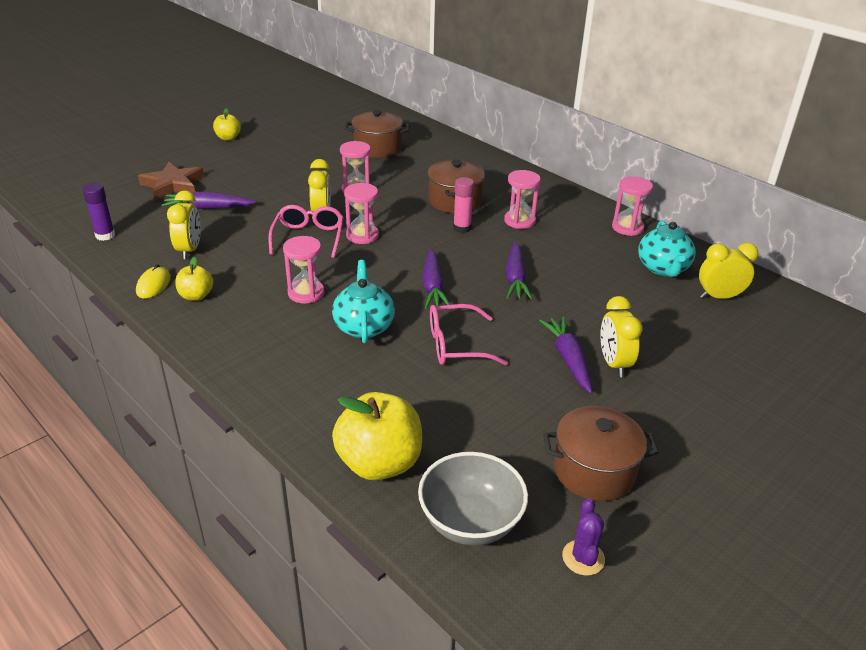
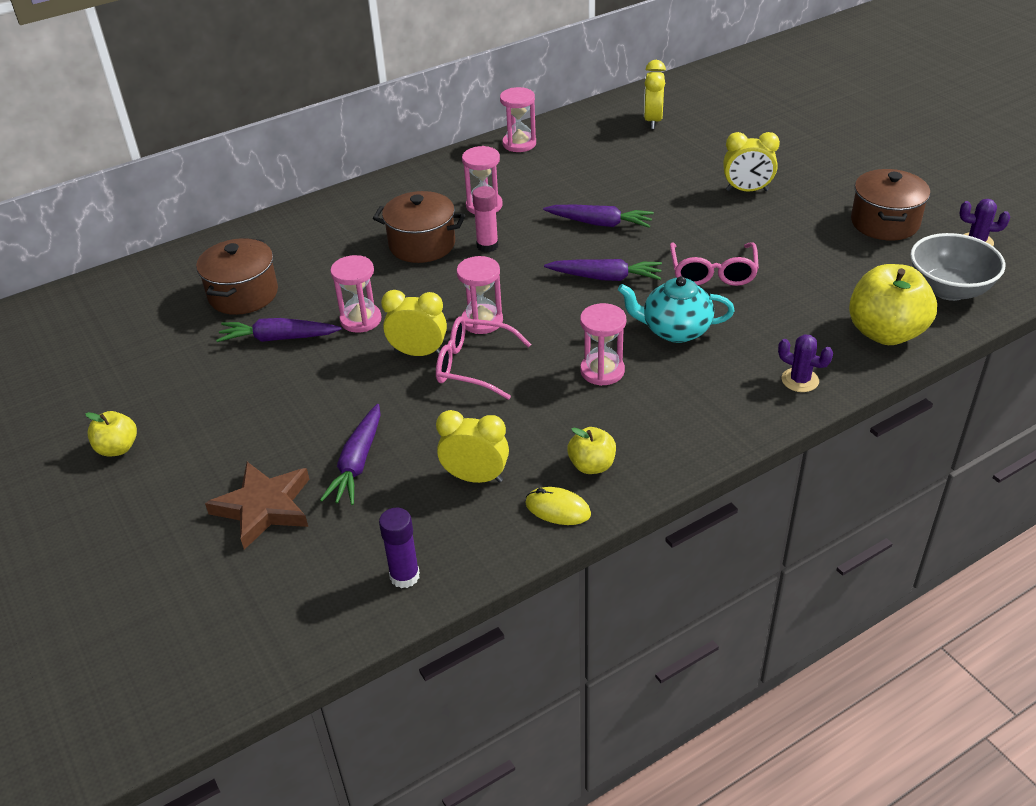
camera: 75 degrees left, 5 degrees up
(299, 401) = (800, 380): none -> purple cactus
(568, 359) = (739, 212): purple carrot -> purple carrot (278, 338)
(663, 268) = (600, 139): turquoise teapot -> none

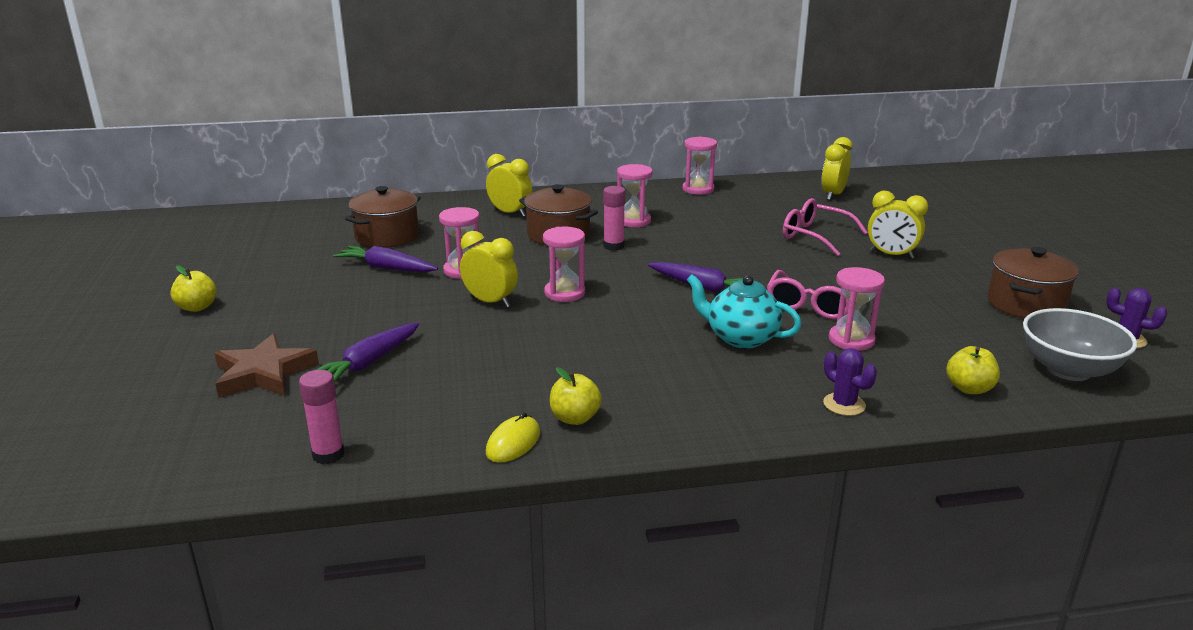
camera: 20 degrees right, 15 degrees down
(404, 576) = (328, 455): purple glue stick -> pink glue stick
(473, 366) = (529, 321): pink glasses -> pink glasses (815, 236)
(475, 477) = (459, 399): yellow clock -> yellow clock (510, 213)
(557, 509) = (513, 443): yellow mouse -> yellow mouse turned 75 degrees clockwise
(600, 223) = (728, 251): purple carrot -> none
(602, 371) = (645, 351): pink hourglass -> pink hourglass (851, 340)
(885, 333) = (969, 388): yellow apple -> yellow apple, size x0.53

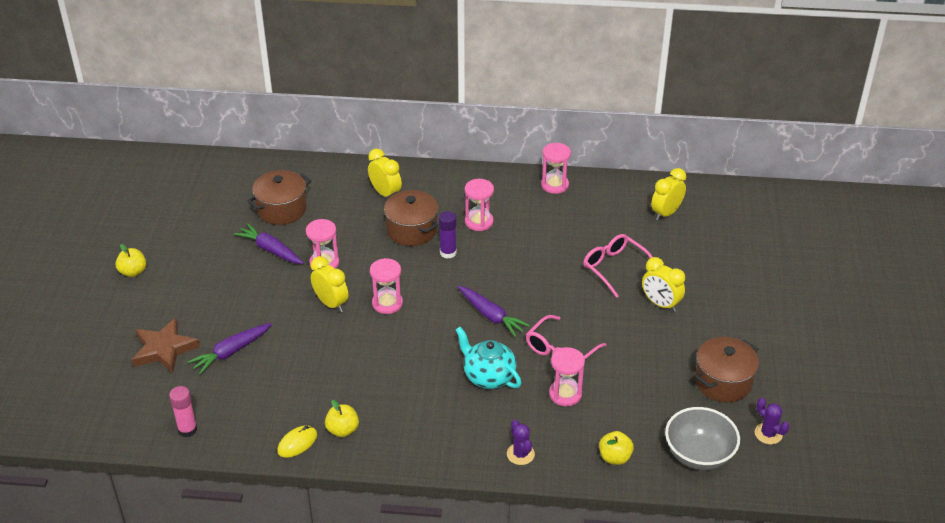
camera: 15 degrees right, 15 degrees up
(613, 246) = (448, 253): pink glue stick -> purple glue stick

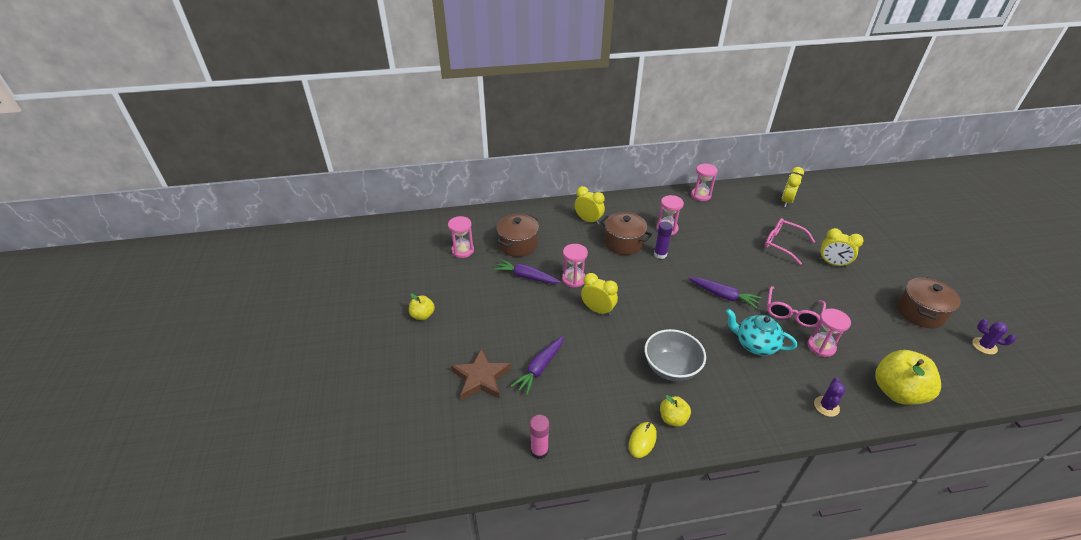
camera: 15 degrees left, 0 degrees up
(387, 303) = (640, 301): pink hourglass -> pink hourglass (462, 250)
(520, 454) = (826, 406): purple cactus -> purple cactus turned 60 degrees clockwise
(614, 457) = (897, 392): yellow apple -> yellow apple, size x1.89
(698, 455) = (953, 375): grey bowl -> grey bowl (671, 368)

